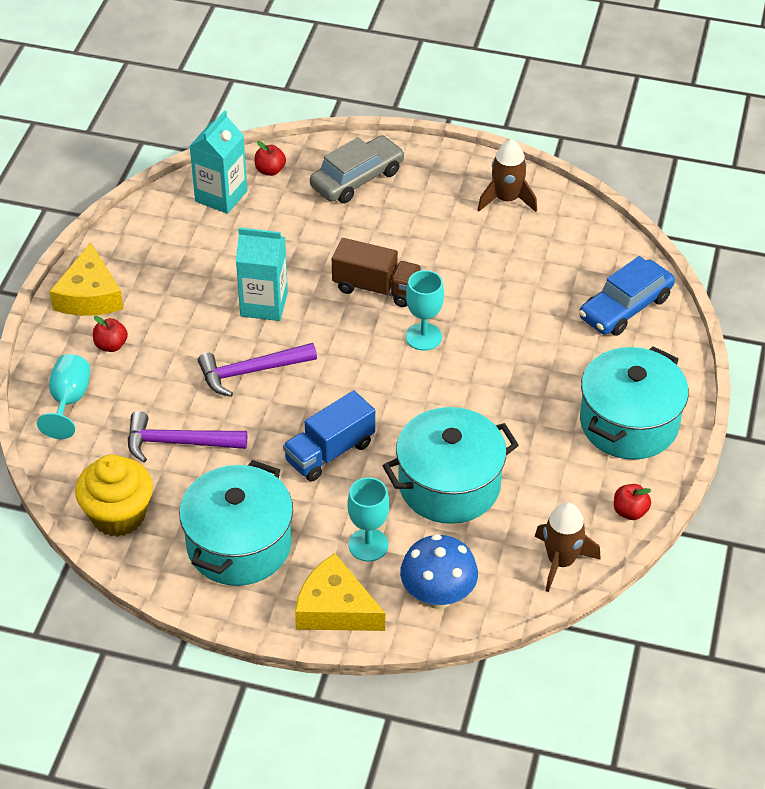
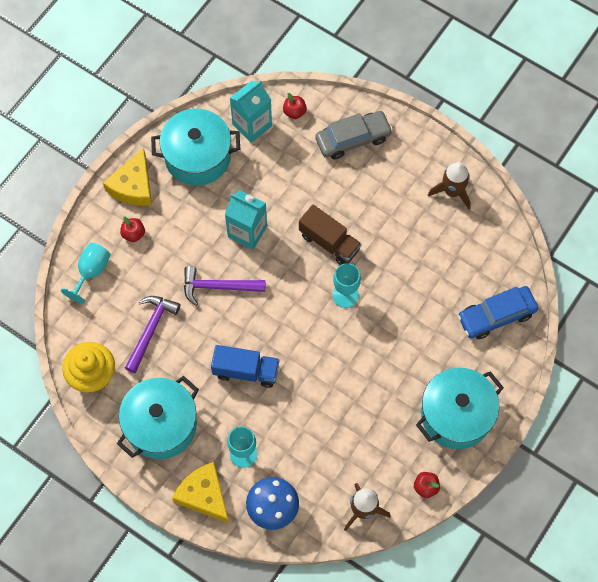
camera: 20 degrees right, 20 degrees up
(179, 443) = (150, 330): purple hammer -> purple hammer turned 90 degrees clockwise
(329, 452) = (246, 371): blue truck -> blue truck turned 150 degrees counterclockwise
(449, 485) = (314, 424): turquoise pot -> turquoise pot (198, 157)

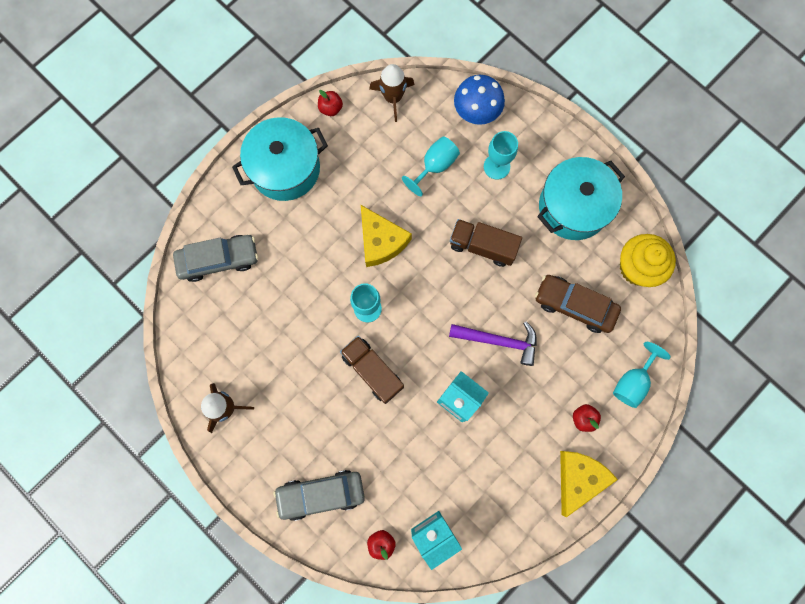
camera: 170 degrees left, 10 degrees up
(150, 330) = (574, 305): purple hammer -> brown car
(198, 157) = (502, 503): turquoise pot -> none
(204, 495) = (539, 135): yellow cheese -> yellow cheese (381, 241)
(246, 371) = (482, 246): blue truck -> brown truck
(306, 443) = (435, 166): none -> turquoise goblet
(496, 316) = (218, 260): blue car -> grey car

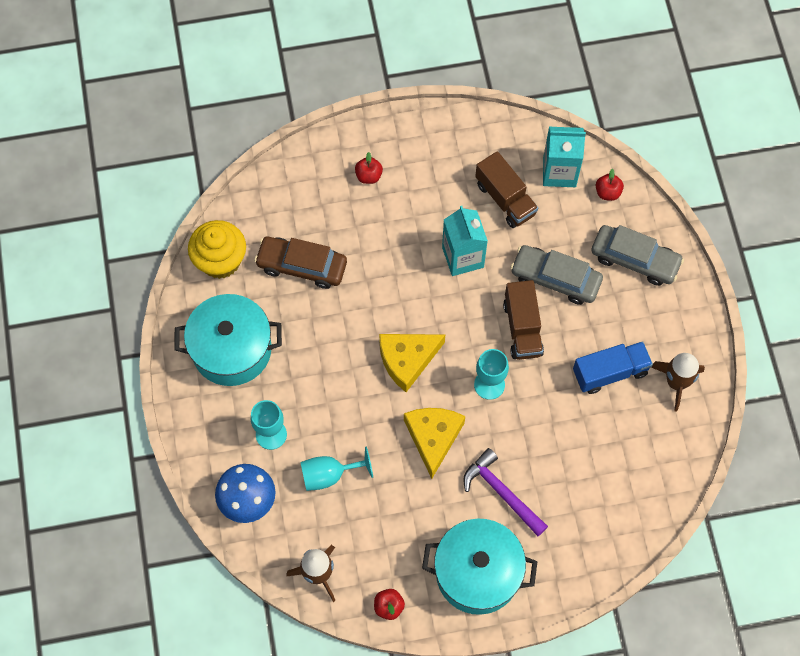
camera: 145 degrees left, 10 degrees down
(218, 260) = (602, 523): grey car -> grey car (555, 279)
(282, 381) = (610, 372): none -> blue truck
(482, 246) = (342, 370): brown truck -> brown truck (505, 199)
(498, 341) = (392, 281): purple hammer -> purple hammer (502, 493)
(574, 305) = (302, 266): brown car -> brown car turned 135 degrees clockwise
(579, 478) = (409, 136): yellow cheese -> yellow cheese (407, 360)
(632, 381) = (304, 176): turquoise goblet -> none

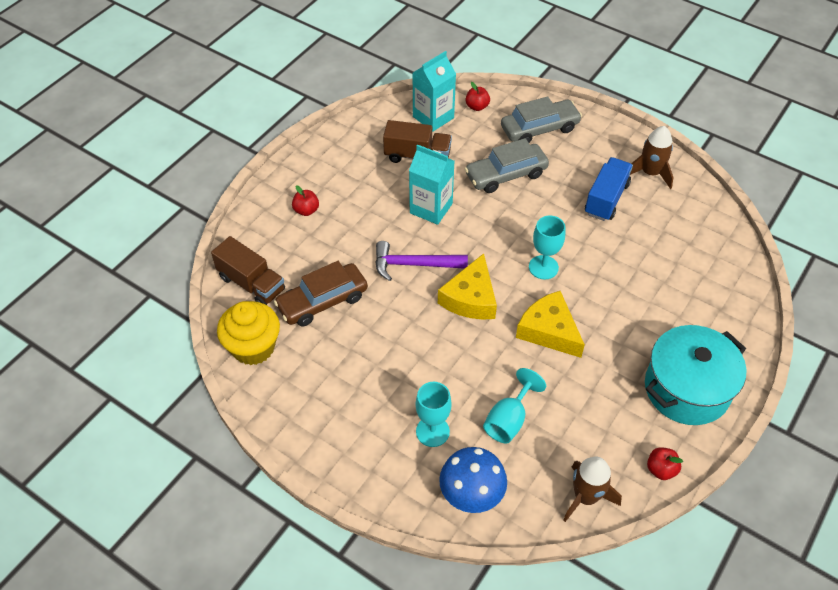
camera: 45 degrees left, 15 degrees down
(232, 349) = (332, 399): turquoise pot -> none
(502, 493) = (636, 324): purple hammer -> purple hammer (414, 264)
(522, 328) = (521, 218): brown truck -> brown truck (251, 284)

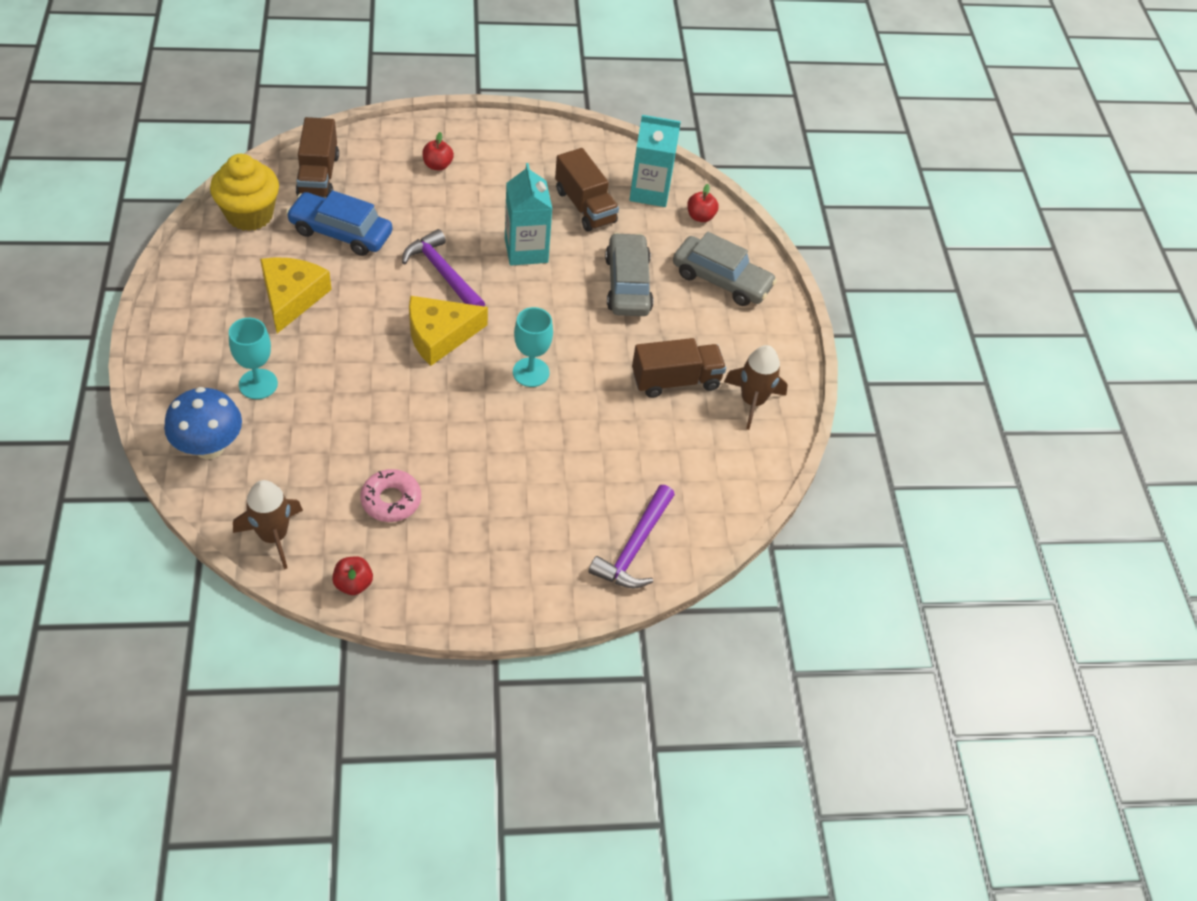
camera: 45 degrees right, 0 degrees up
(322, 301) = (341, 232): brown car -> blue car
(506, 175) = (628, 284): grey car -> grey car turned 60 degrees clockwise
(509, 420) = (317, 434): turquoise goblet -> none
(549, 331) = (452, 414): yellow cheese -> yellow cheese (291, 297)
(601, 407) = (391, 500): none -> pink donut
(606, 199) = (675, 380): blue truck -> brown truck
(687, 389) = (475, 563): turquoise pot -> none
(727, 297) = (635, 547): none -> purple hammer

